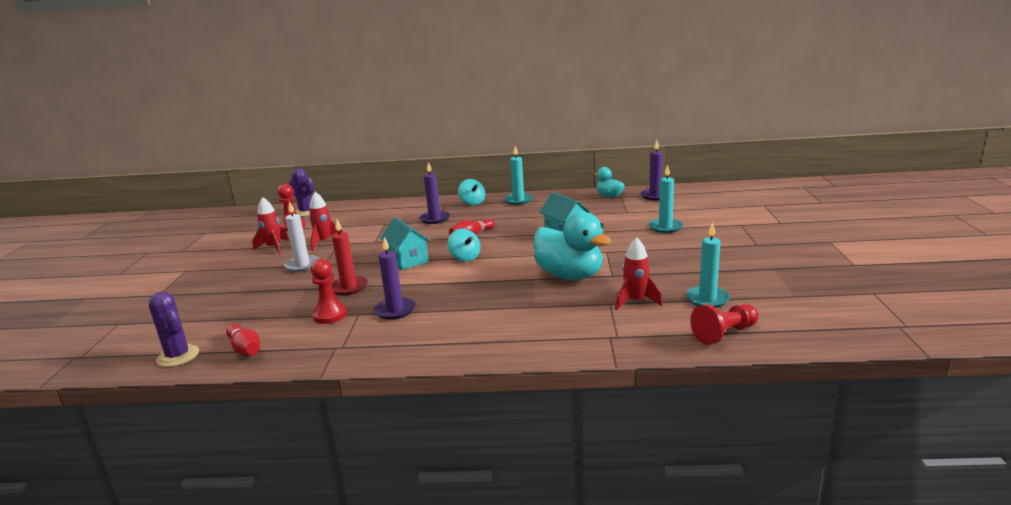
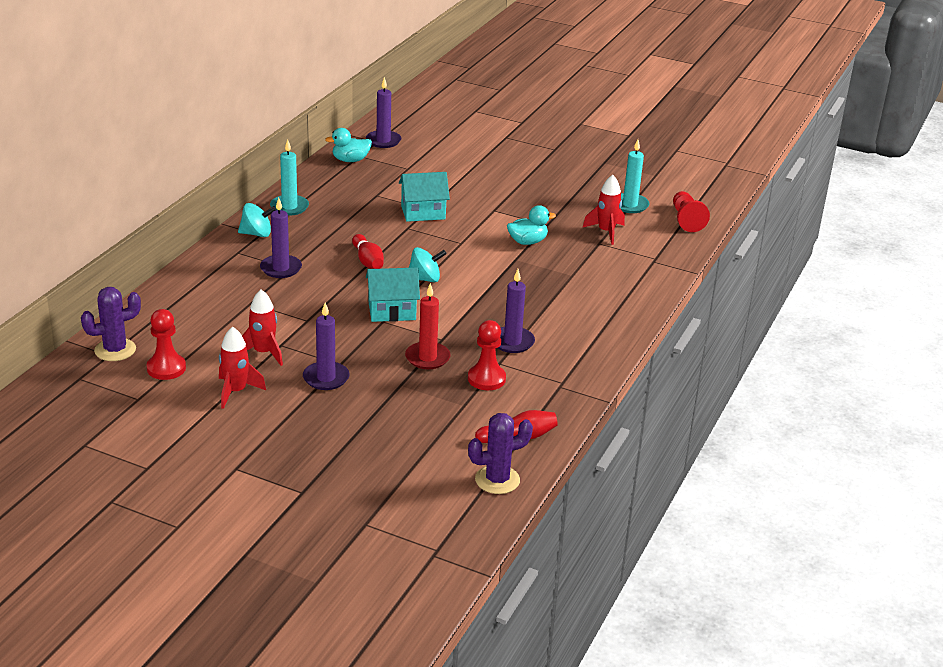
camera: 70 degrees left, 10 degrees up
(302, 265) = (326, 378): white candle -> purple candle
(570, 275) = (527, 242): turquoise duck -> turquoise duck, size x0.53
(665, 227) = (471, 167): turquoise candle -> none

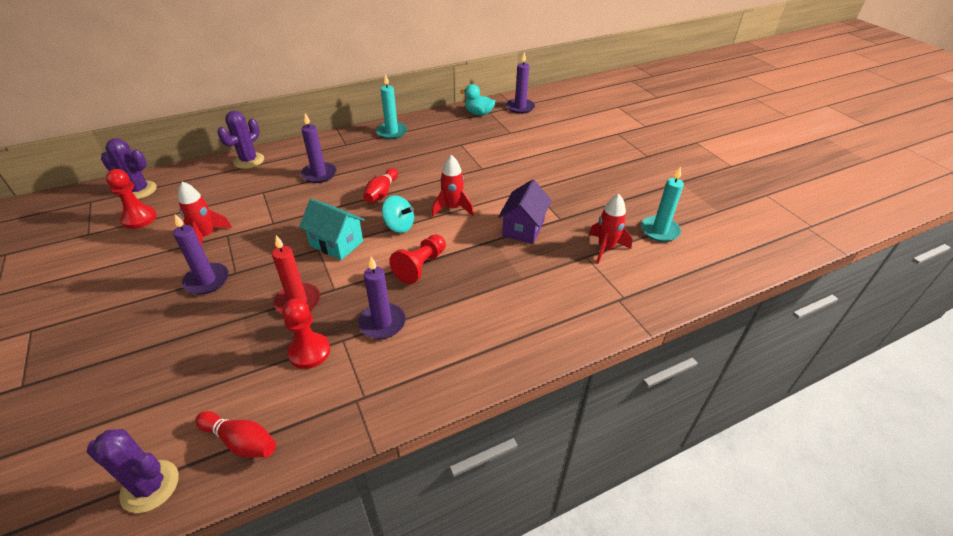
camera: 40 degrees right, 10 degrees up
(183, 284) = (249, 161): none -> purple cactus
(236, 392) = (141, 260): red rocket -> red rocket (452, 208)
(257, 234) = (344, 143): turquoise spinning top -> none
(423, 212) = (474, 170): turquoise house -> none
(527, 242) = (523, 228): turquoise duck -> purple house
(686, 220) = (702, 269): red pawn -> red pawn (420, 266)

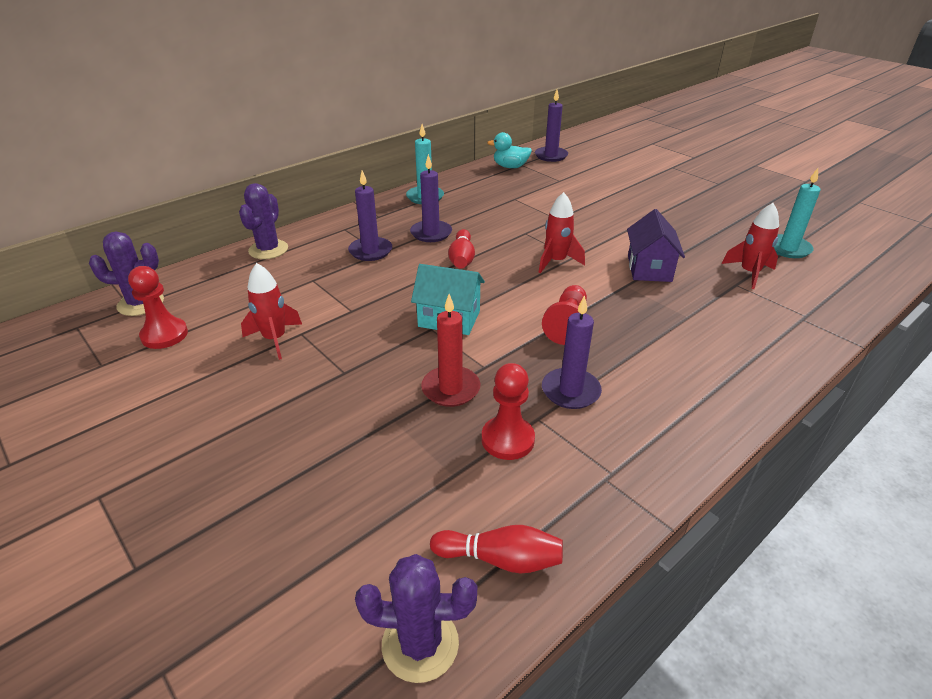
camera: 15 degrees left, 5 degrees down
(207, 280) = (313, 388): purple candle -> purple candle (431, 233)
(399, 226) = (509, 289): turquoise spinning top -> none

